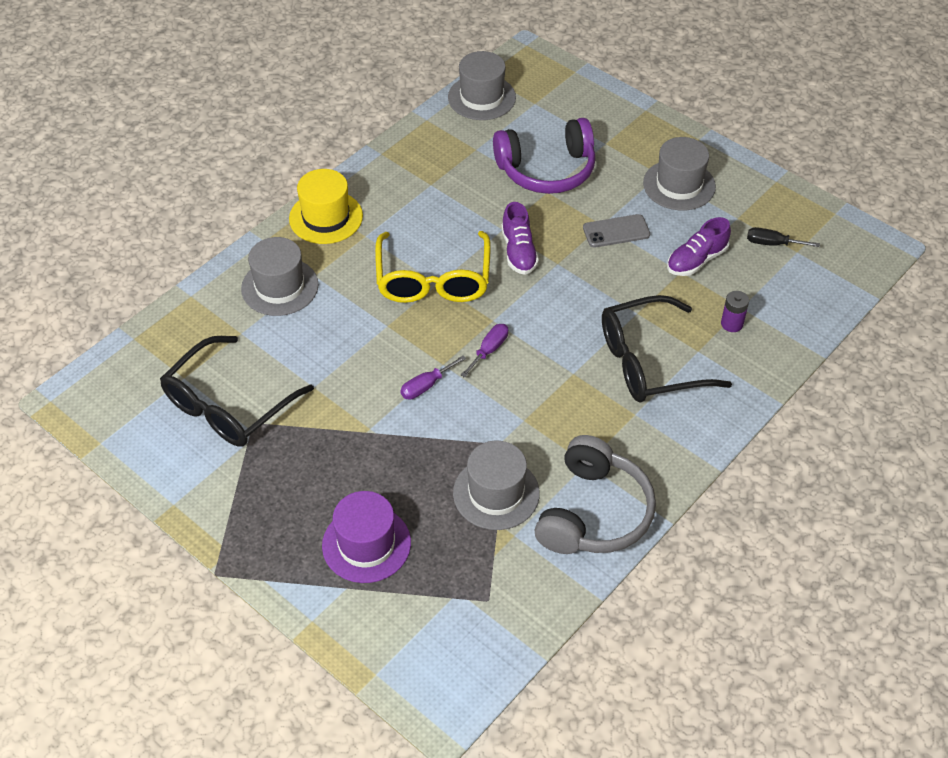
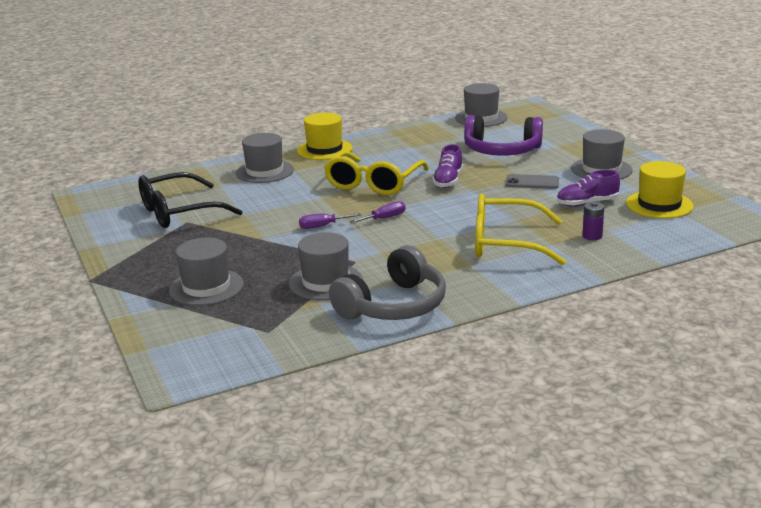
camera: 25 degrees right, 25 degrees down
(366, 544) = (206, 287): purple hat -> grey hat
(651, 362) = (507, 243): black glasses -> yellow glasses
(772, 243) = (659, 205): black screwdriver -> yellow hat

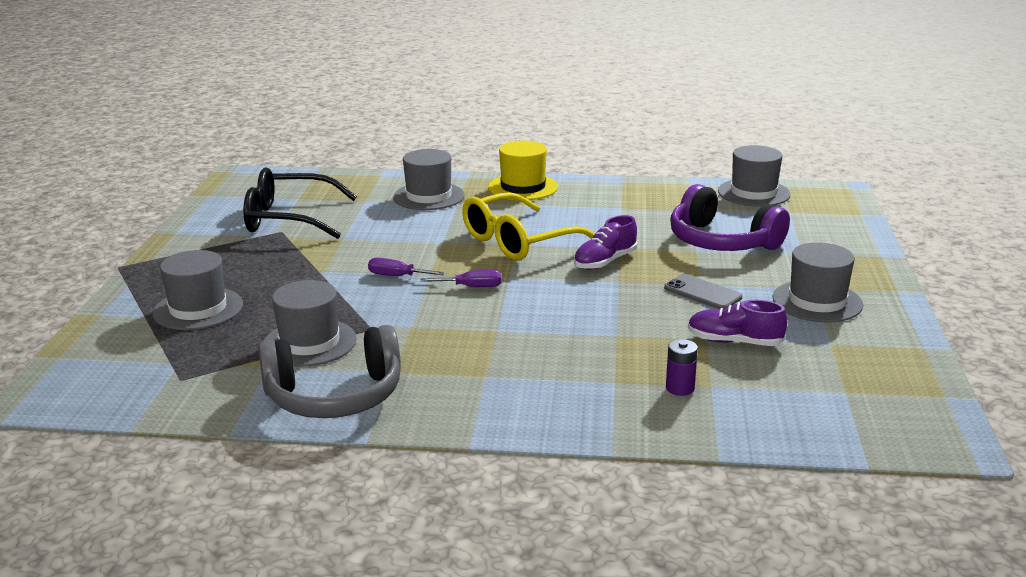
camera: 30 degrees right, 0 degrees up
(507, 243) = (563, 362): yellow glasses -> none
(659, 205) = (830, 374): yellow hat -> none

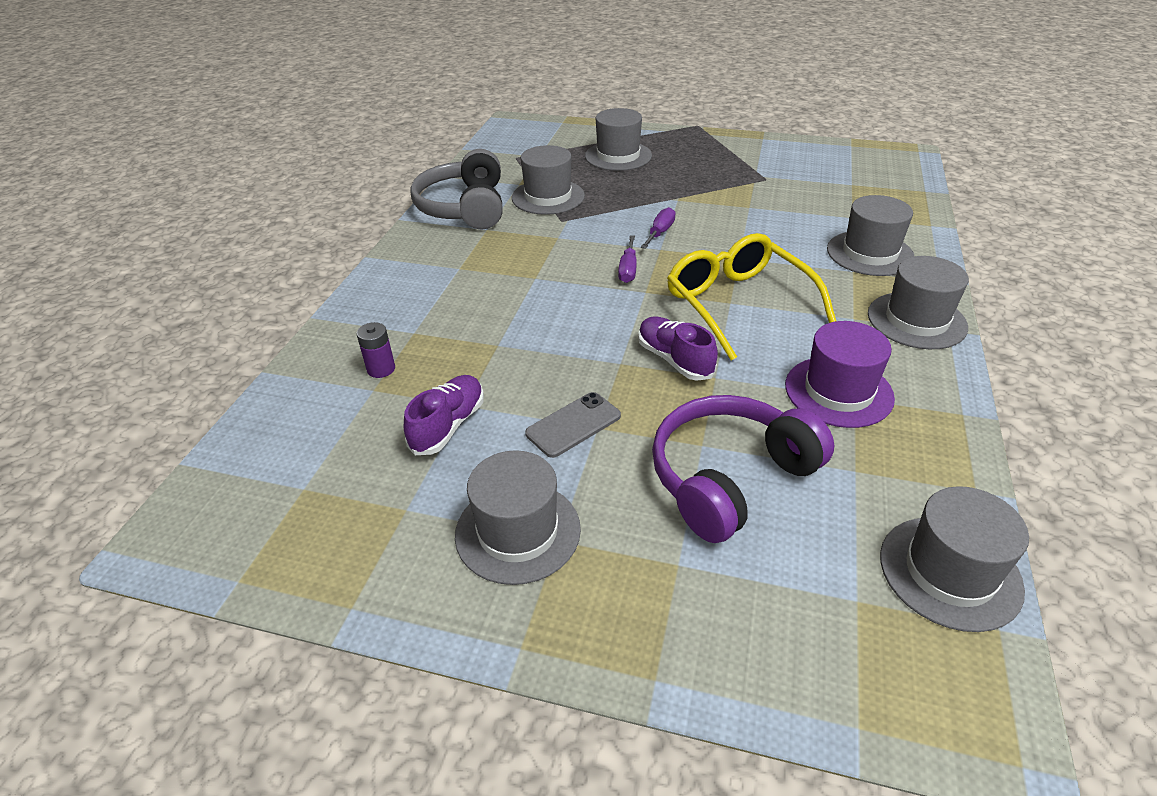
camera: 100 degrees right, 15 degrees up
(290, 219) = (797, 182): black glasses -> none
(523, 187) = (916, 320): yellow hat -> grey hat
(617, 211) = (838, 391): none -> purple hat

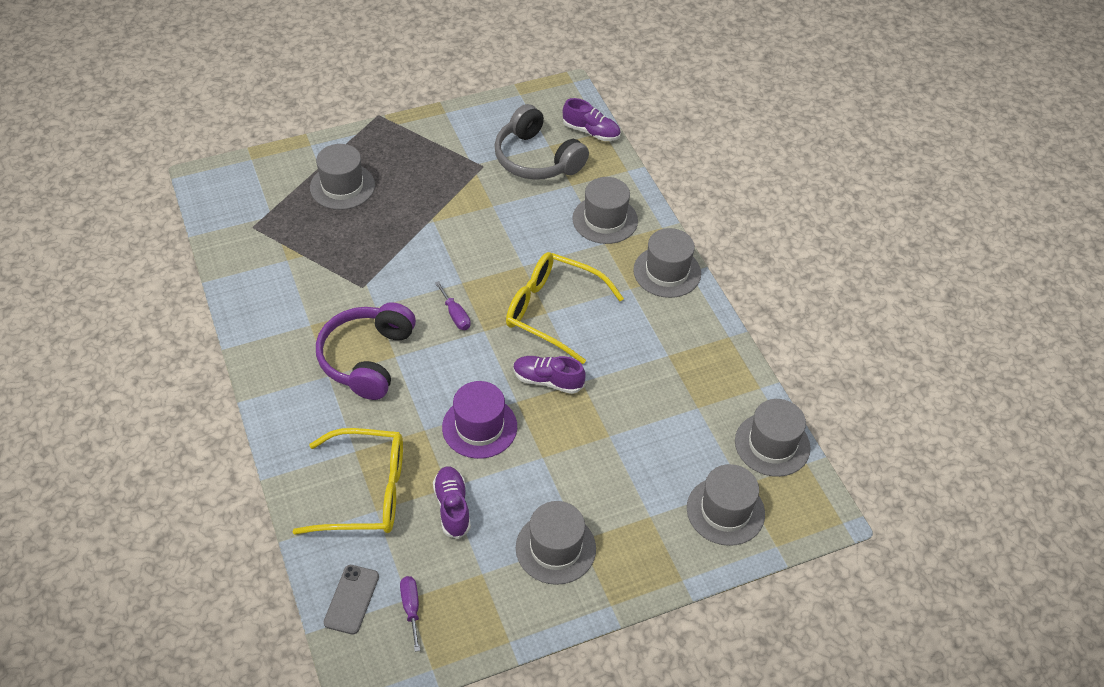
camera: 40 degrees left, 10 degrees up
(381, 369) = (364, 492): purple battery -> yellow glasses
(465, 207) = (267, 309): grey headphones -> grey headphones (536, 159)
(548, 197) = (327, 264): grey hat -> grey hat (725, 511)
(573, 425) = (527, 463): grey phone -> grey phone (351, 599)
(660, 232) = (448, 265): purple screwdriver -> purple screwdriver (411, 608)
(730, 478) = (639, 449): purple headphones -> purple headphones (367, 358)
(838, 391) = (657, 355): purple hat -> purple hat (479, 427)
(910, 187) = (591, 132): none -> purple shoe

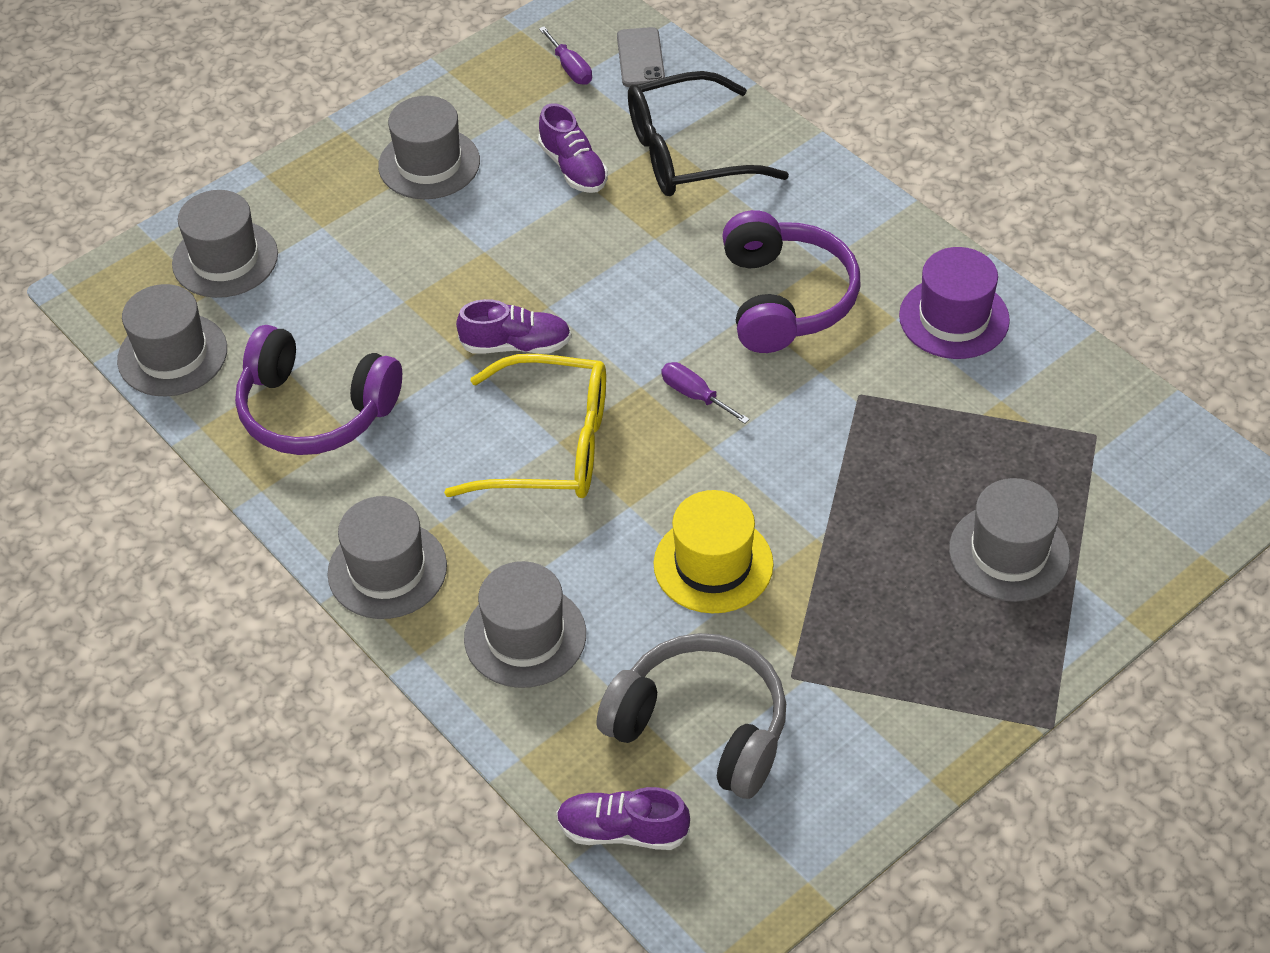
camera: 165 degrees right, 0 degrees up
(364, 492) = (689, 153): yellow glasses -> black glasses
(479, 427) = (584, 261): purple hat -> purple hat (954, 318)
(493, 224) = (713, 564): none -> yellow hat
(686, 376) = (315, 410): none -> purple headphones

